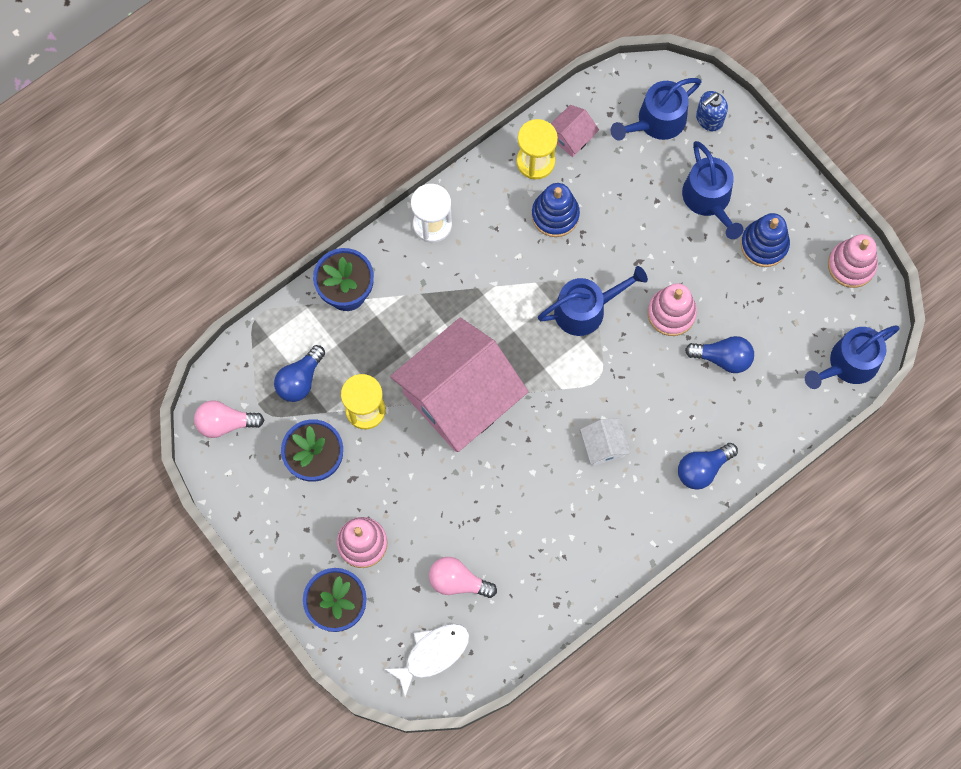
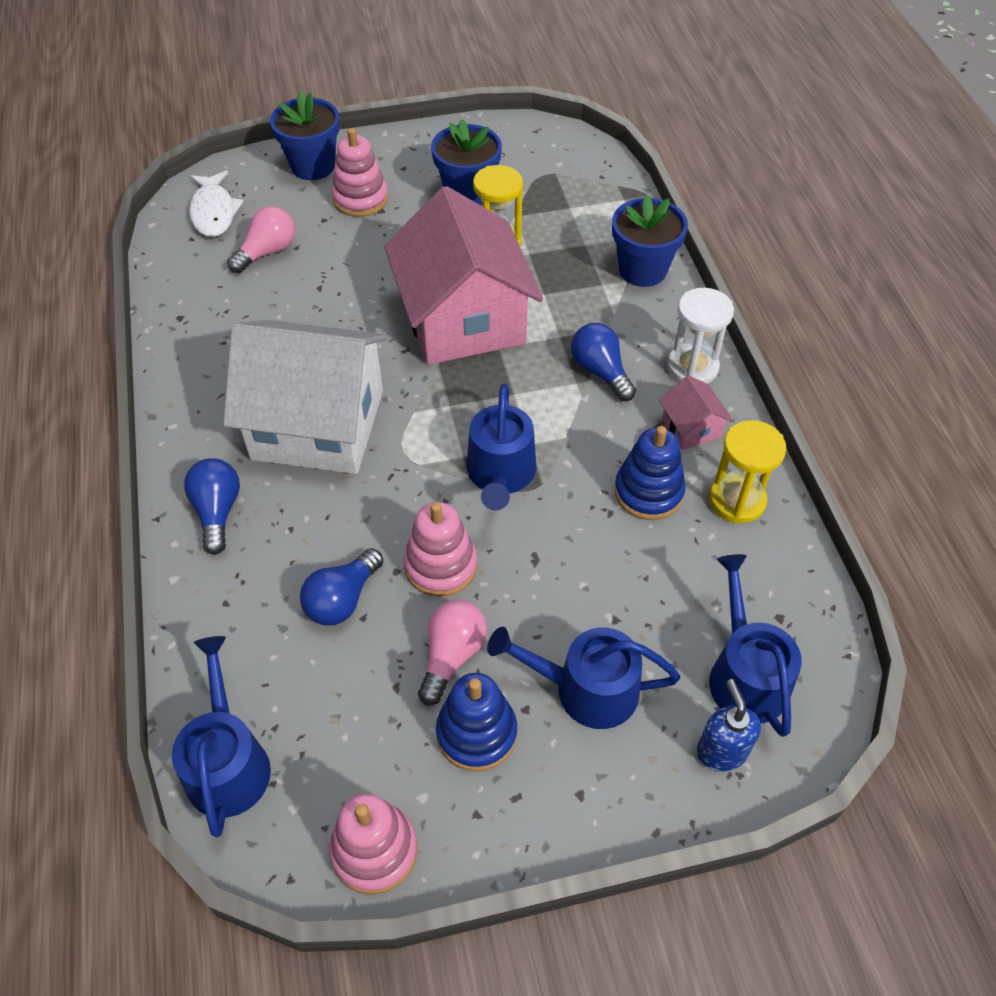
camera: 115 degrees right, 20 degrees down
(225, 423) = (548, 147): pink light bulb -> pink light bulb (452, 656)
(300, 380) = (562, 207): blue light bulb -> blue light bulb (600, 372)
(571, 137) = (759, 555): pink house -> pink house (691, 428)
(604, 446) = (318, 424): white house -> white house, size x2.47

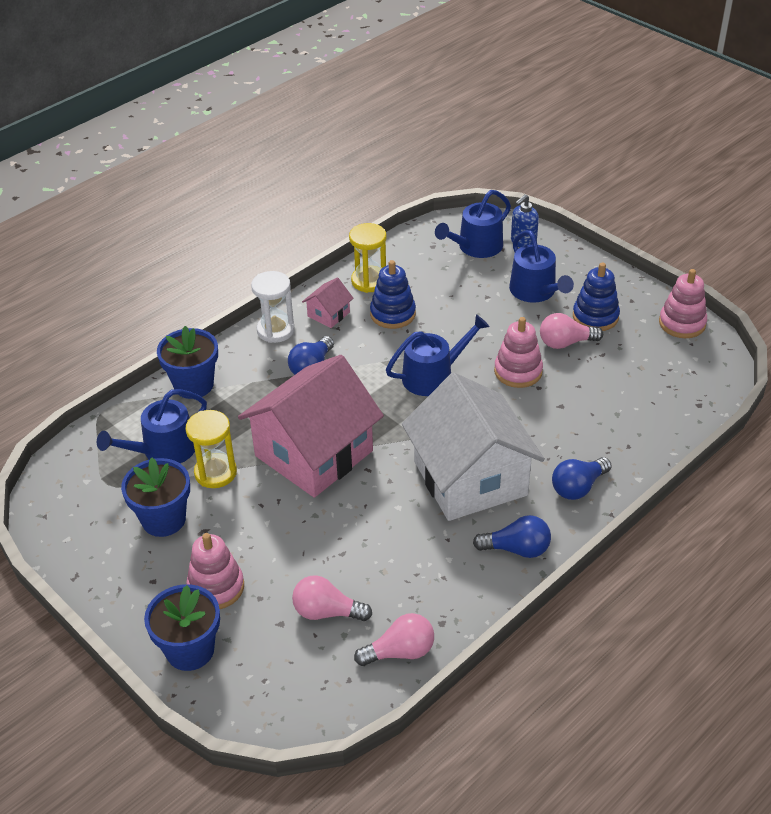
camera: 120 degrees left, 10 degrees down
(181, 278) = (400, 652): none -> pink light bulb
(214, 212) = (303, 686): white fish -> none
(228, 763) = (703, 392): blue watering can -> blue watering can (163, 450)
(342, 599) = (577, 399): blue light bulb -> blue light bulb (517, 549)

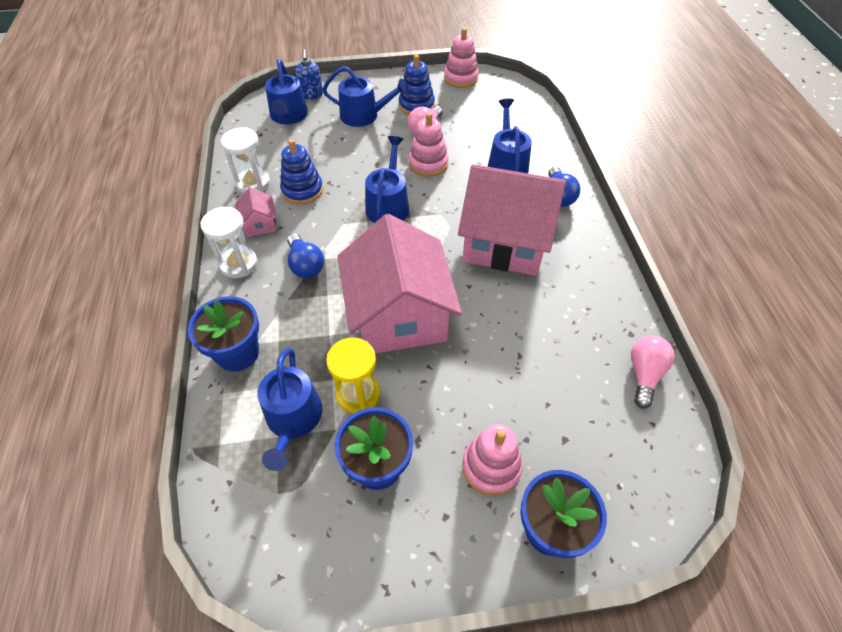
camera: 55 degrees left, 10 degrees up
(327, 612) = (574, 400): pink light bulb -> none
(369, 281) = (253, 183): yellow hourglass -> white hourglass
(470, 478) = (505, 242): white house -> pink house
(517, 549) = (590, 255): blue light bulb -> none
(582, 427) = (507, 165): none -> blue watering can

